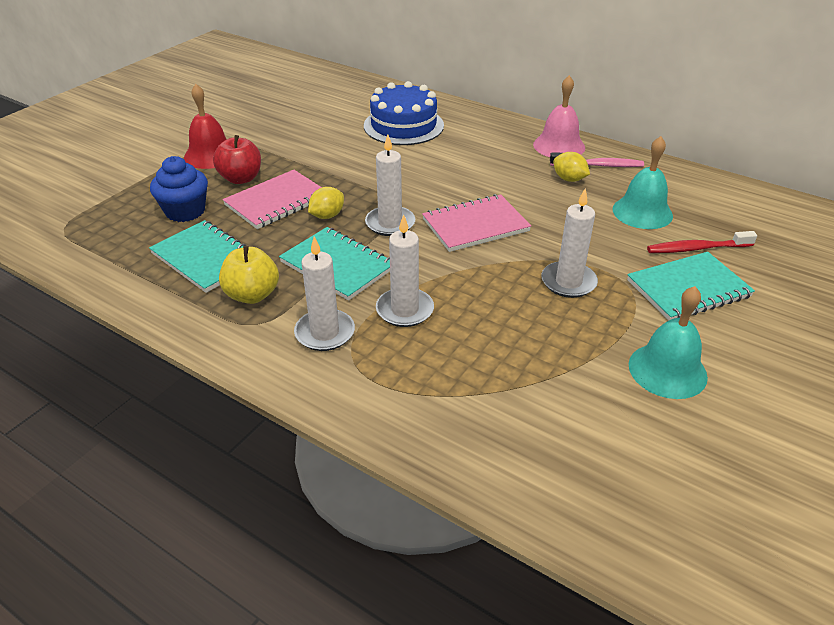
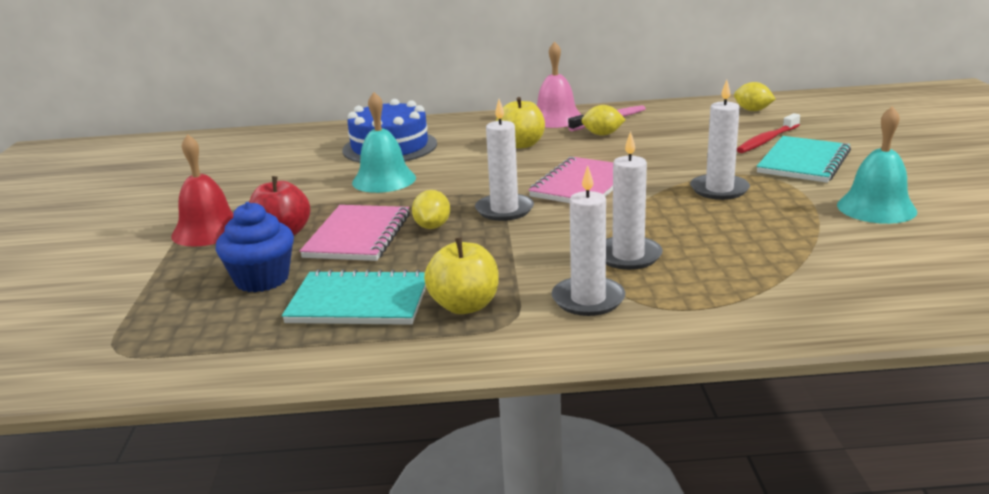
camera: 35 degrees left, 15 degrees down
(337, 265) = (509, 253): turquoise notebook -> none
(493, 163) = (521, 145): none -> yellow apple
(642, 212) = (692, 134): turquoise bell -> turquoise bell (384, 180)
(742, 208) = (752, 110): none -> yellow lemon

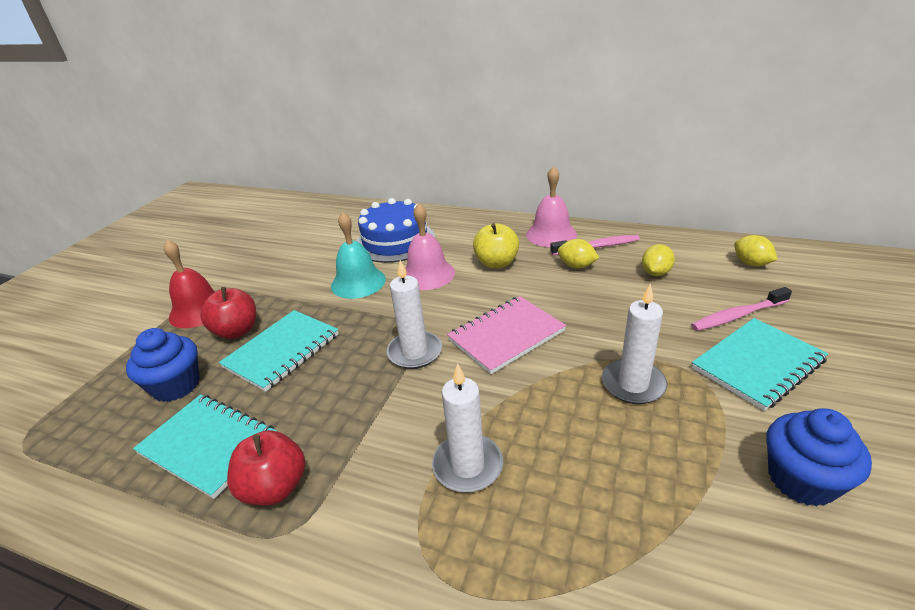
camera: 25 degrees right, 10 degrees up
(358, 236) = (282, 351): pink notebook -> turquoise notebook
(432, 226) = (343, 357): yellow lemon -> yellow lemon (655, 273)
(456, 163) = (427, 274): none -> pink bell
(465, 306) = (275, 487): yellow apple -> red apple
(588, 299) = (379, 525): white candle -> none
(767, 140) = (738, 315): red toothbrush -> pink toothbrush
(876, 208) = (801, 480): turquoise bell -> blue cupcake

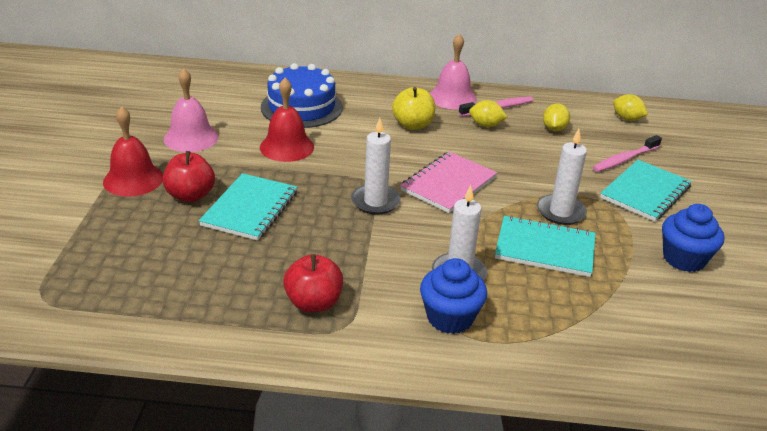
camera: 20 degrees left, 0 degrees up
(176, 385) = (164, 243): blue cupcake -> blue cupcake (450, 318)
(209, 445) = (233, 282): turquoise notebook -> turquoise notebook (545, 248)
(358, 282) = (287, 147): turquoise bell -> red bell
(427, 274) = (352, 137): pink bell -> pink bell (191, 138)

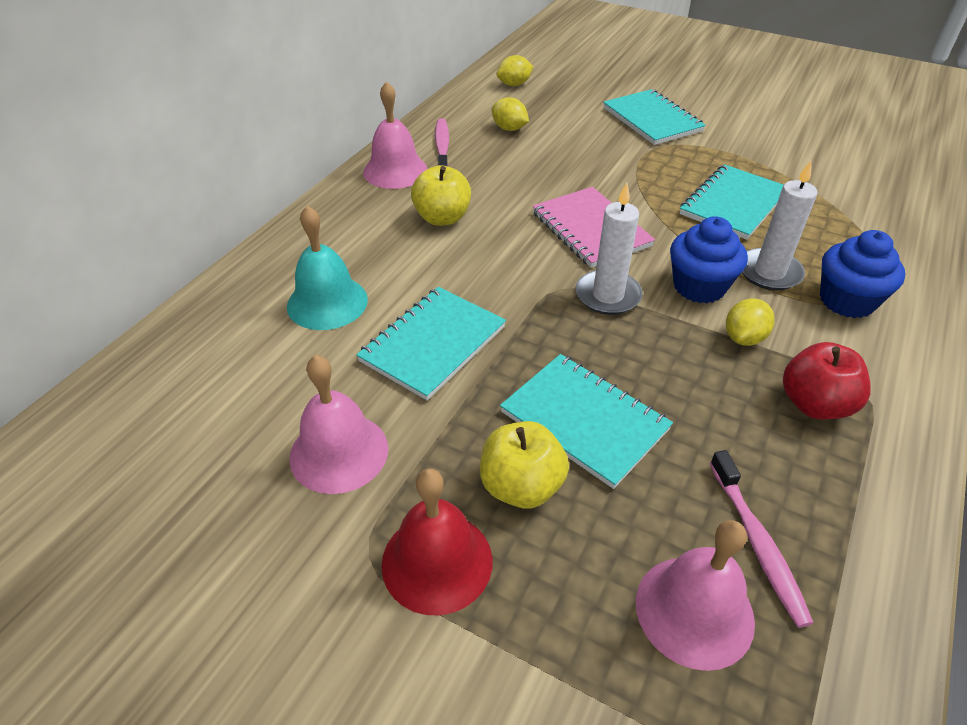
camera: 65 degrees left, 10 degrees up
(126, 263) = (694, 611): none -> pink bell
(190, 195) = (521, 486): red apple -> yellow apple
(287, 147) = (433, 344): red bell -> turquoise notebook
(301, 107) = (327, 302): blue cake -> turquoise bell
(486, 125) = (475, 167): yellow lemon -> yellow lemon (744, 338)
(561, 212) = (670, 175): white candle -> none
(625, 159) = (589, 110): pink toothbrush -> pink toothbrush (757, 542)
(684, 259) = (763, 137): blue cupcake -> blue cupcake (699, 286)

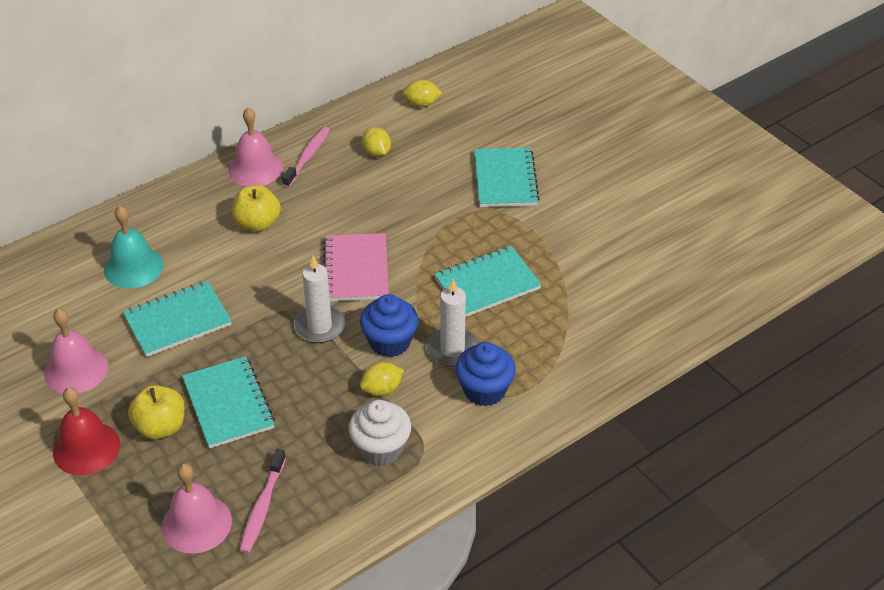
camera: 25 degrees right, 0 degrees up
(814, 404) = (381, 448): red apple -> white cupcake

